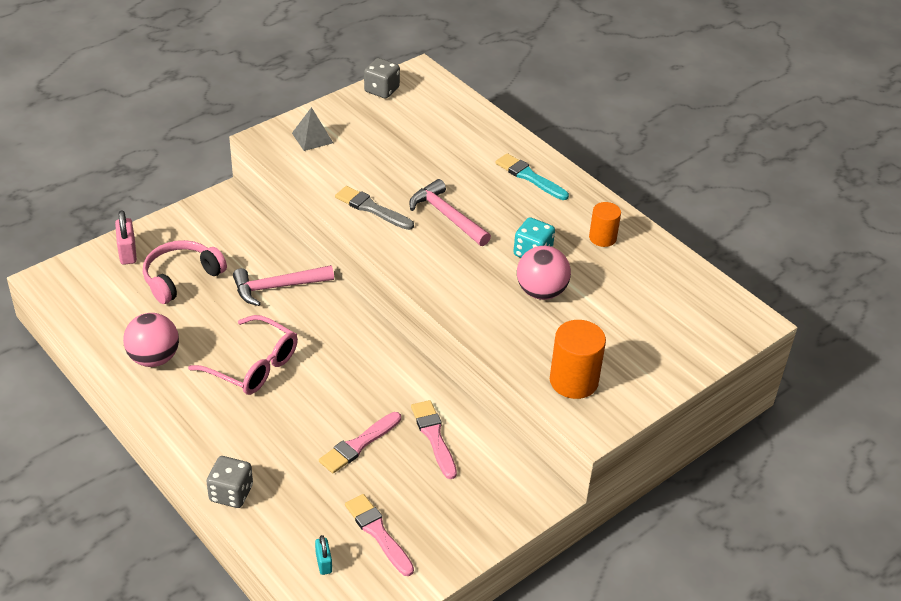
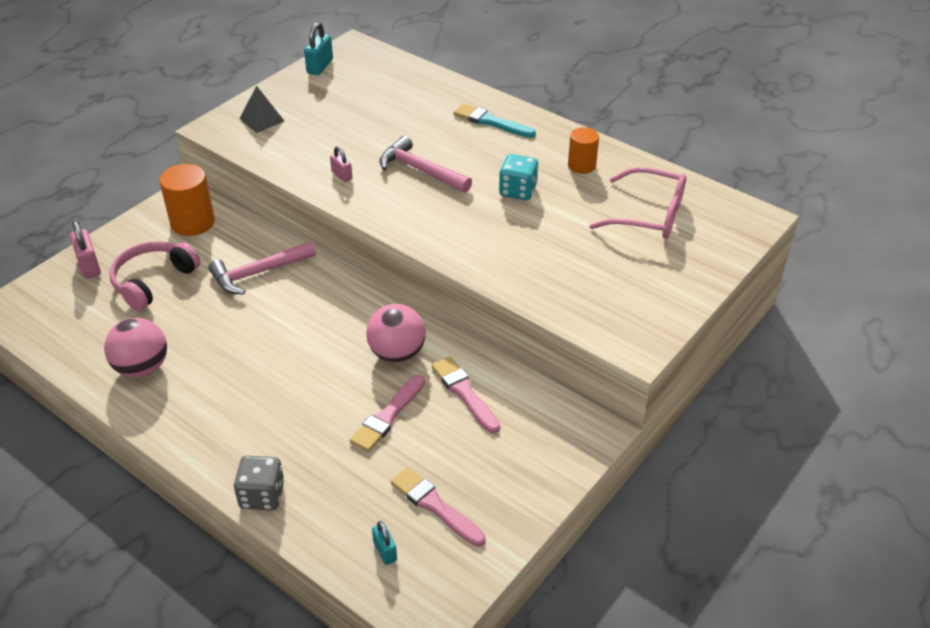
camera: 10 degrees left, 0 degrees up
(253, 366) = (252, 356): pink glasses -> pink glasses (649, 215)
(372, 208) = (342, 175): grey brush -> pink padlock
(381, 90) = (320, 66): grey dice -> turquoise padlock
(541, 292) = (539, 226): pink ball -> pink ball (397, 353)
(573, 381) = (601, 306): orange cylinder -> orange cylinder (192, 222)

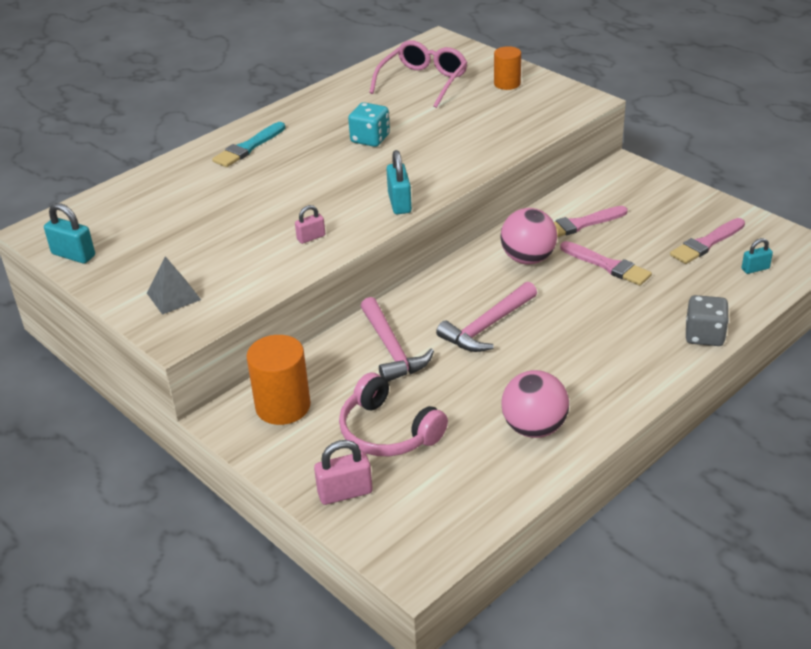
camera: 80 degrees left, 5 degrees down
(399, 220) = (399, 203): none -> turquoise padlock
(420, 170) = (318, 190): pink hammer -> pink hammer (487, 326)
(581, 165) = (341, 106): orange cylinder -> orange cylinder (507, 83)

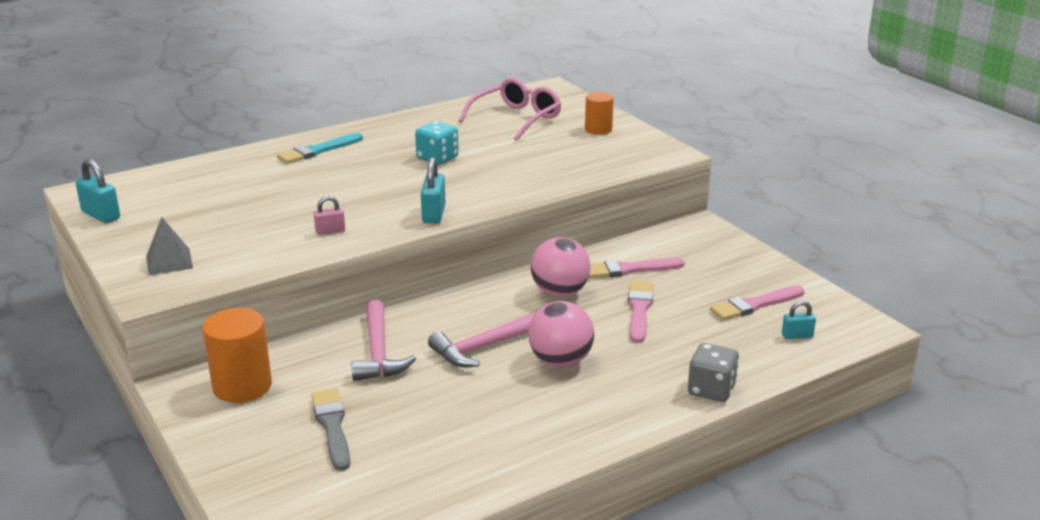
camera: 10 degrees right, 10 degrees down
(345, 493) = (257, 476): pink padlock -> none
(388, 432) = (332, 426): pink headphones -> grey brush
(534, 428) = (484, 448): pink ball -> pink ball (560, 361)
(607, 265) = (639, 310): pink brush -> pink brush turned 135 degrees counterclockwise

